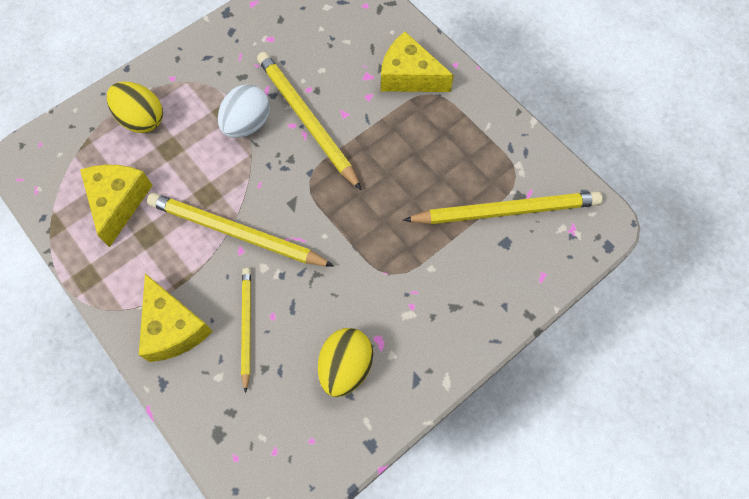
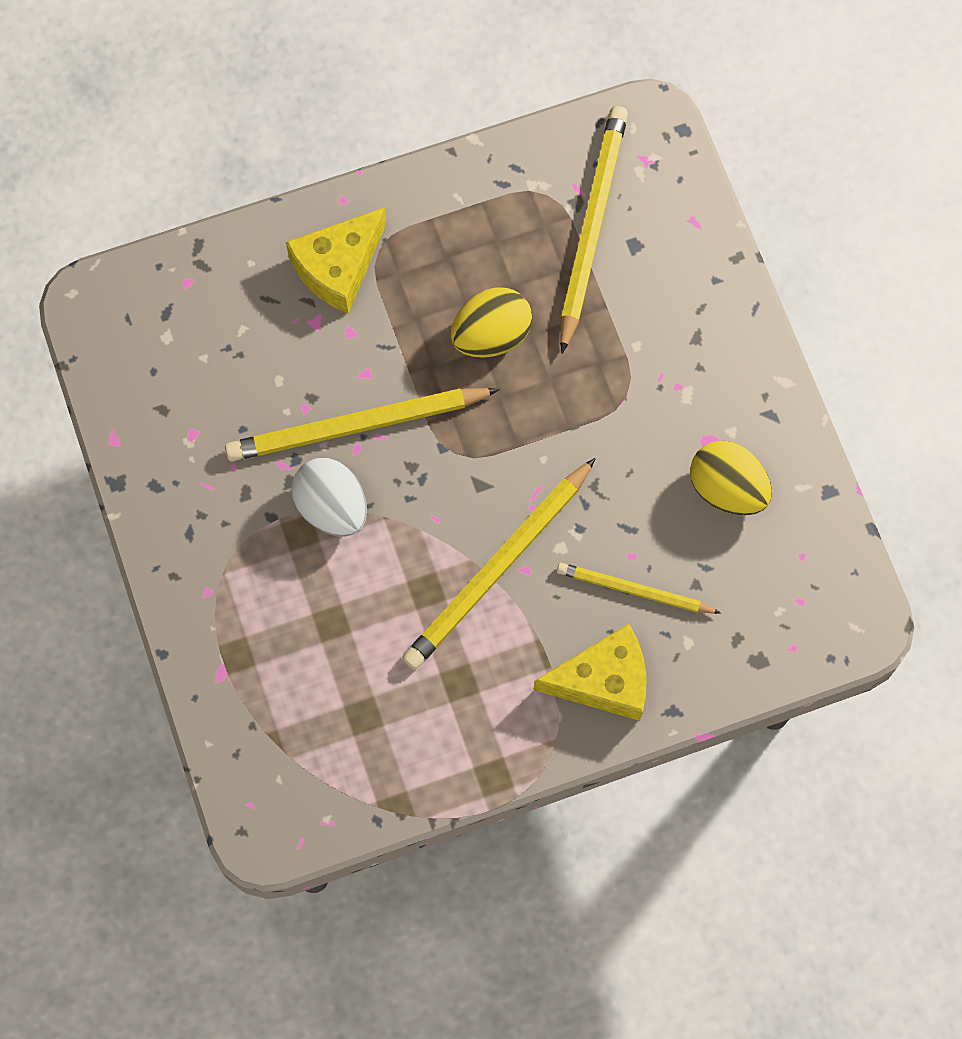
camera: 70 degrees left, 5 degrees up
(118, 202) = (392, 711): yellow cheese -> none
(142, 119) = (265, 650): yellow egg -> yellow egg (491, 335)

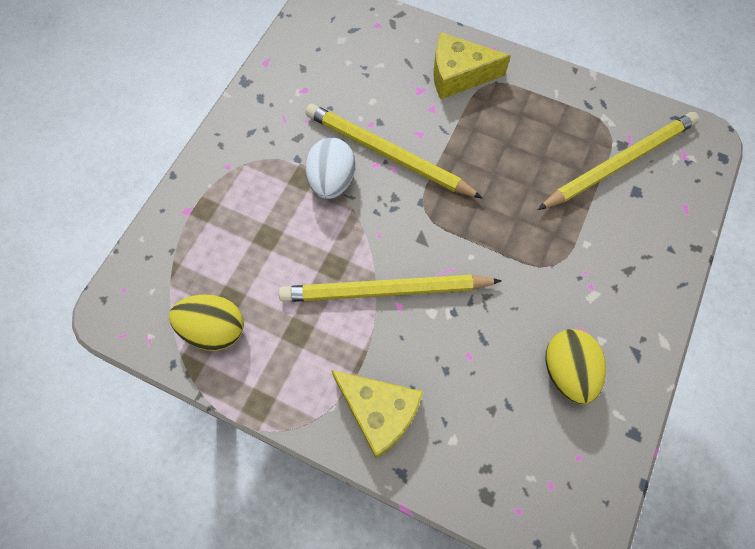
camera: 45 degrees right, 5 degrees down
(491, 335) = (506, 170): yellow egg -> yellow egg (214, 329)
(634, 591) = (450, 378): yellow pencil -> none

